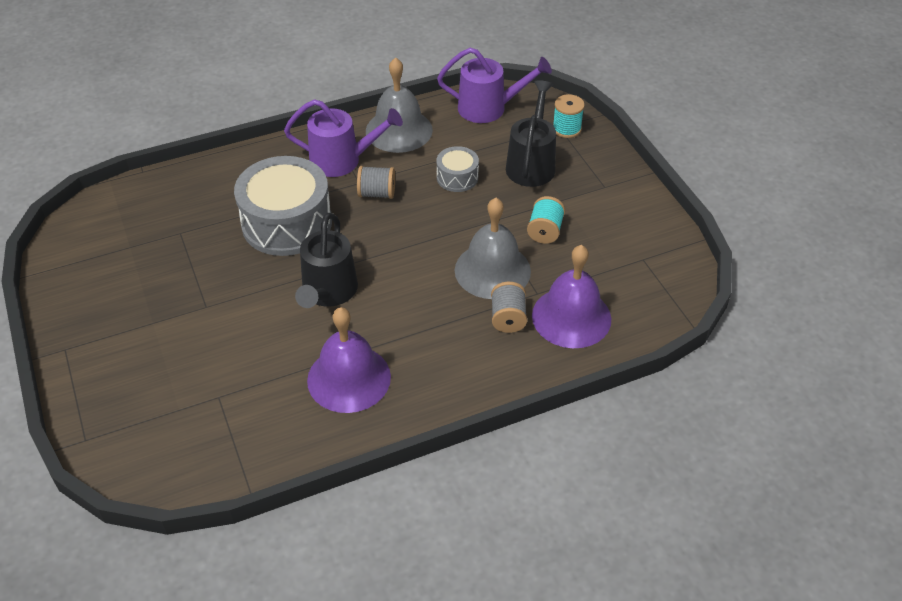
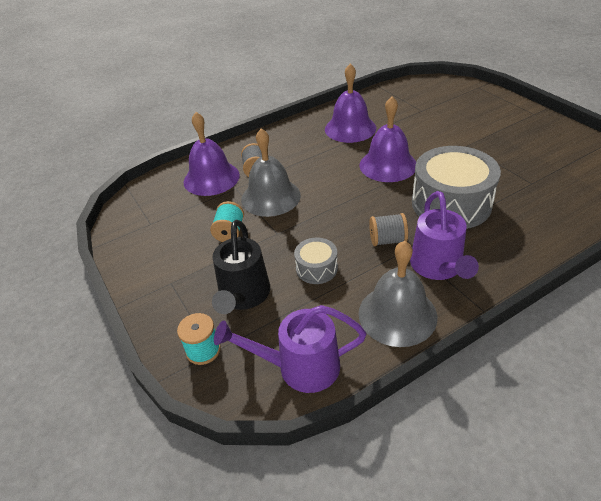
camera: 175 degrees right, 5 degrees down
(328, 293) = (388, 165): black watering can -> purple bell
(342, 160) = (438, 267): purple watering can -> purple watering can turned 90 degrees counterclockwise

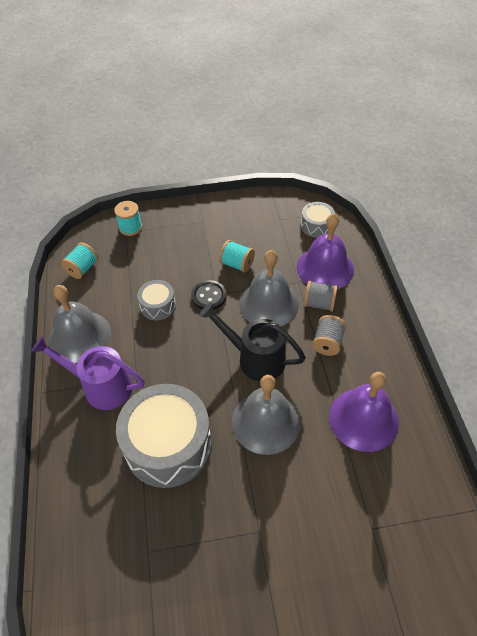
camera: 110 degrees right, 10 degrees up
(154, 197) = (316, 226): none -> grey drum
(243, 296) = (161, 256): black watering can -> black watering can (255, 358)
(283, 236) = (209, 296): none -> black button
(299, 367) = (82, 268): purple watering can -> turquoise spool
(387, 240) = (155, 366): grey spool -> grey spool (327, 343)
(388, 165) = (266, 422): purple bell -> grey bell

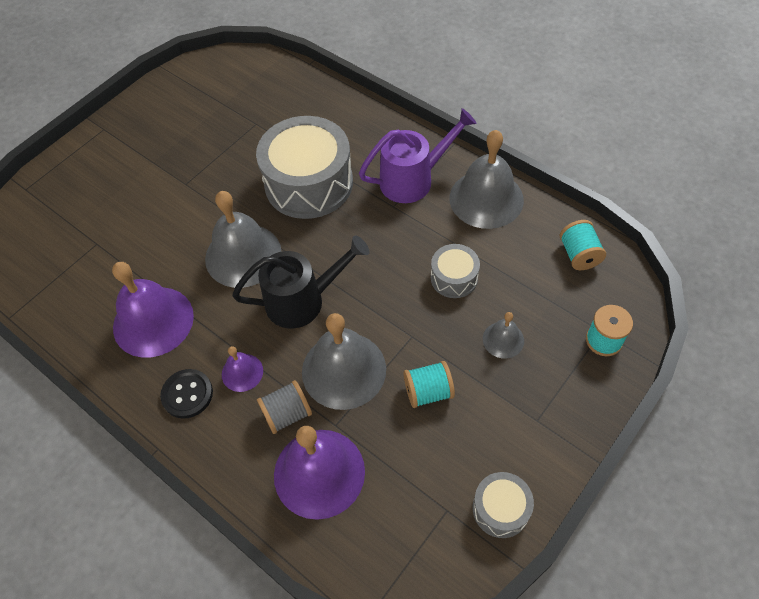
camera: 140 degrees right, 5 degrees up
(174, 260) = (503, 339): none -> grey bell
(209, 296) = (416, 327): black button -> black button (187, 394)
(316, 226) = (387, 541): grey drum -> grey drum (500, 509)
(327, 343) = (242, 372): grey spool -> purple bell

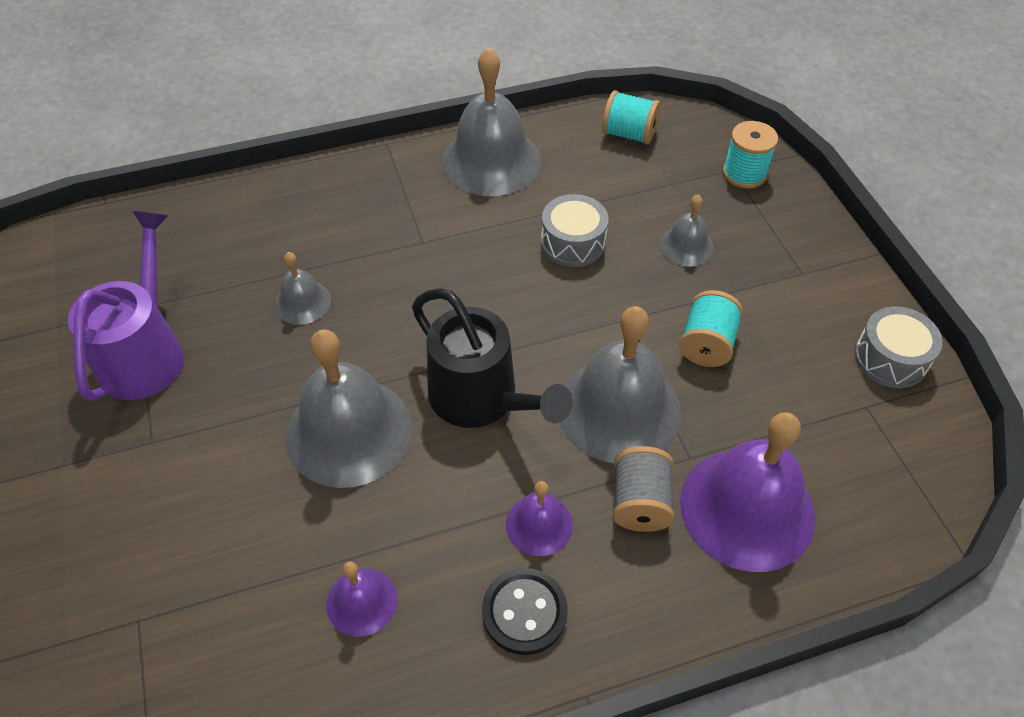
camera: 60 degrees left, 5 degrees down
(153, 321) = (361, 601): purple bell -> purple bell, size x0.50
(303, 300) = (482, 400): black watering can -> black watering can turned 120 degrees clockwise
(309, 183) = (302, 302): grey drum -> grey bell
(413, 179) = (402, 204): purple watering can -> purple watering can (146, 352)

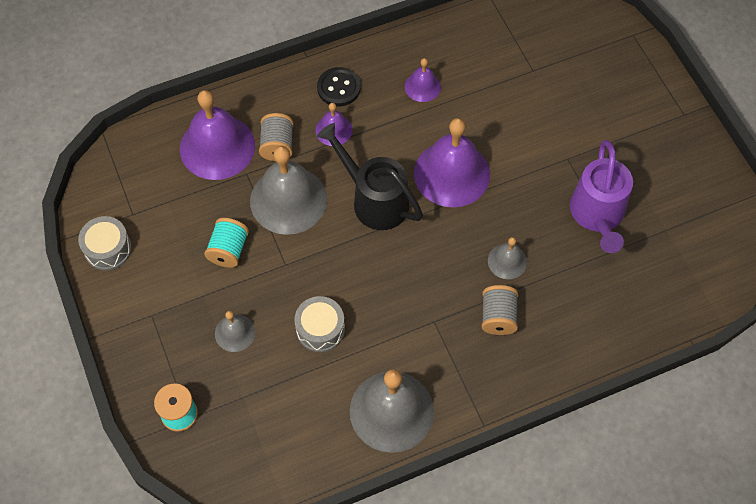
camera: 175 degrees right, 10 degrees up
(337, 240) = (498, 317): none -> grey spool
(349, 431) = (451, 173): grey bell -> purple bell
(628, 134) = (274, 454): turquoise spool -> none

